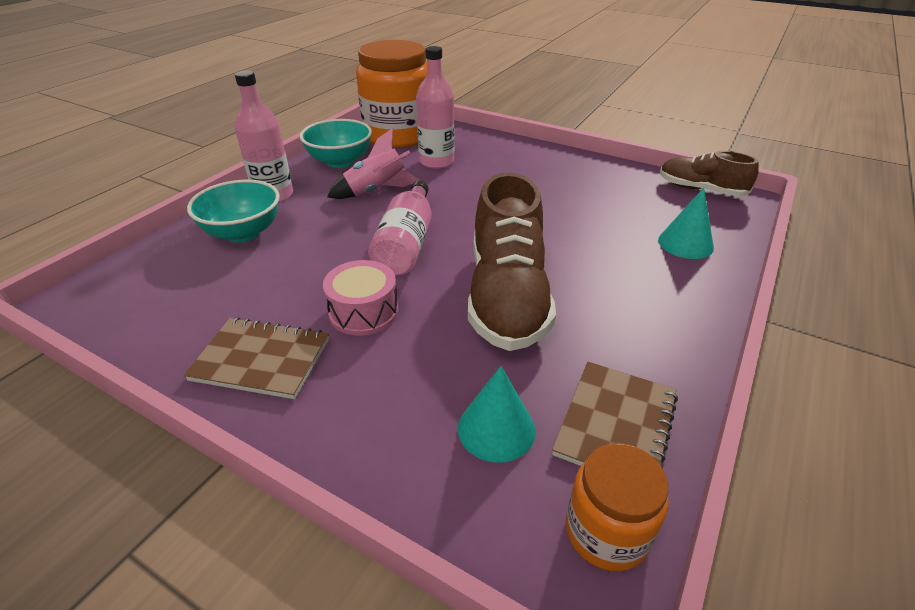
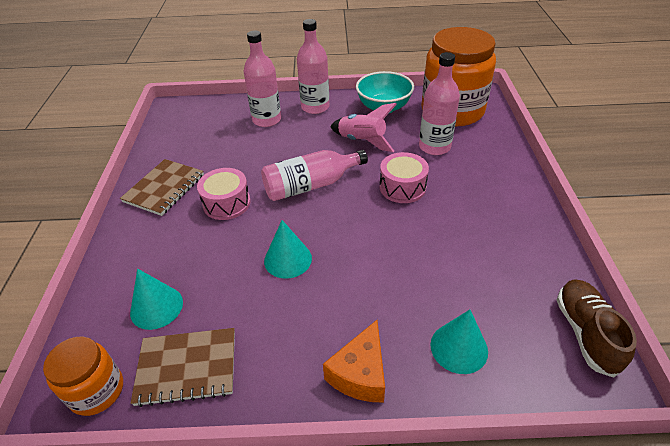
camera: 60 degrees right, 5 degrees up
(243, 233) = (266, 120): turquoise bowl -> pink bottle
(261, 360) = (164, 188): brown notebook -> brown notebook turned 45 degrees clockwise
(472, 196) = (402, 187): none -> pink drum
(507, 296) = (288, 259): brown shoe -> turquoise cone
(687, 302) = (360, 373): none -> orange cheese

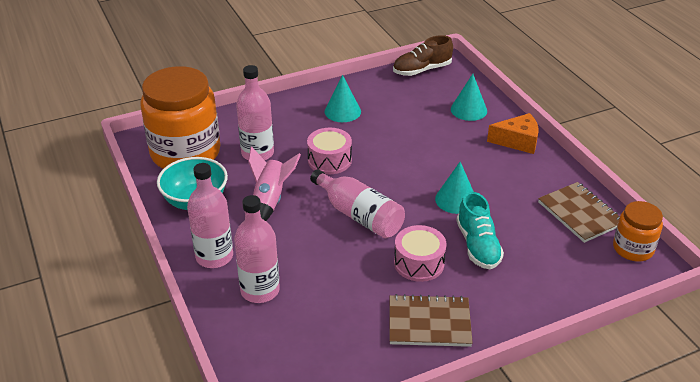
camera: 115 degrees left, 5 degrees down
(156, 307) = (554, 253): turquoise cone -> turquoise cone (342, 111)
(214, 250) = (478, 246): none -> turquoise shoe

